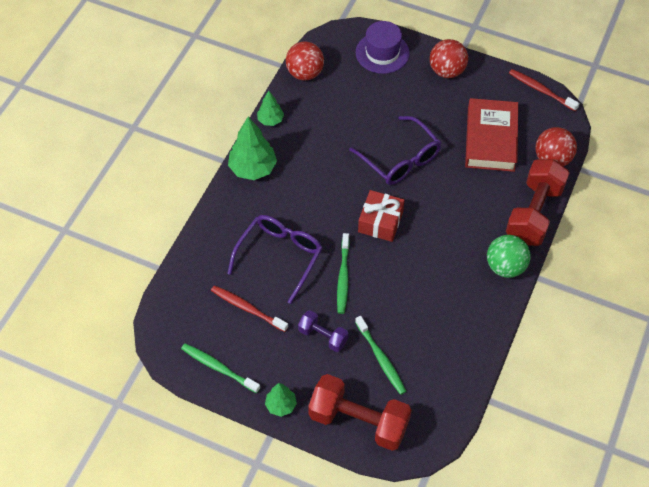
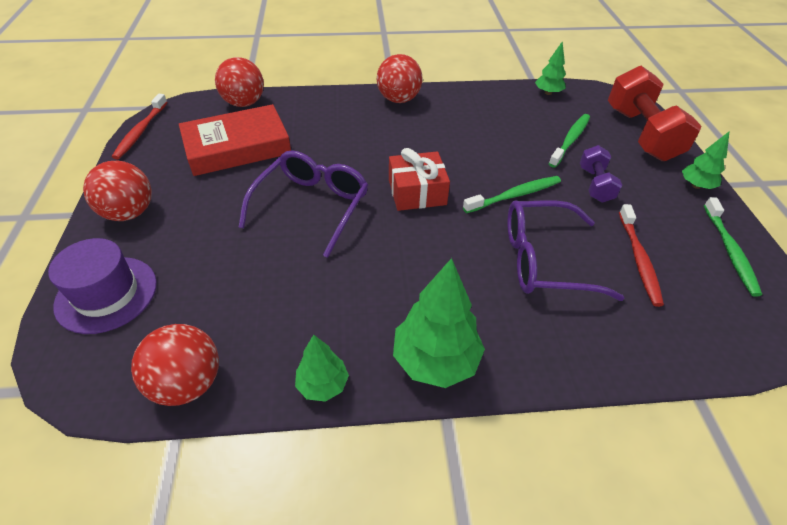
camera: 120 degrees left, 10 degrees down
(457, 392) = (548, 93): none -> green tree
(505, 266) = (398, 99): green ball -> red ball
(534, 213) = (323, 98): red dumbbell -> none

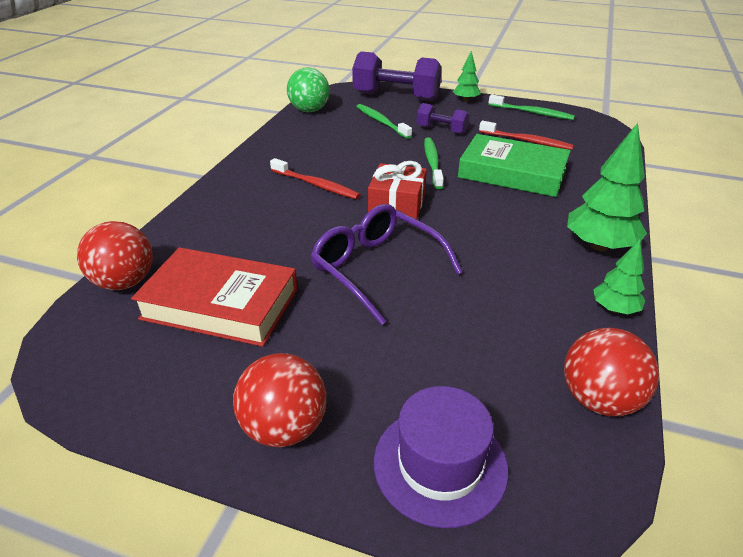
camera: 65 degrees left, 10 degrees down
(141, 131) = (83, 397): red toothbrush -> red toothbrush (316, 185)
(237, 147) = (220, 304): red book -> red book turned 75 degrees counterclockwise
(398, 99) = (241, 178): red ball -> none
(544, 260) = (512, 173): purple glasses -> green book
(548, 93) = (309, 110): green tree -> green ball
(641, 134) = (396, 97): red dumbbell -> purple dumbbell

